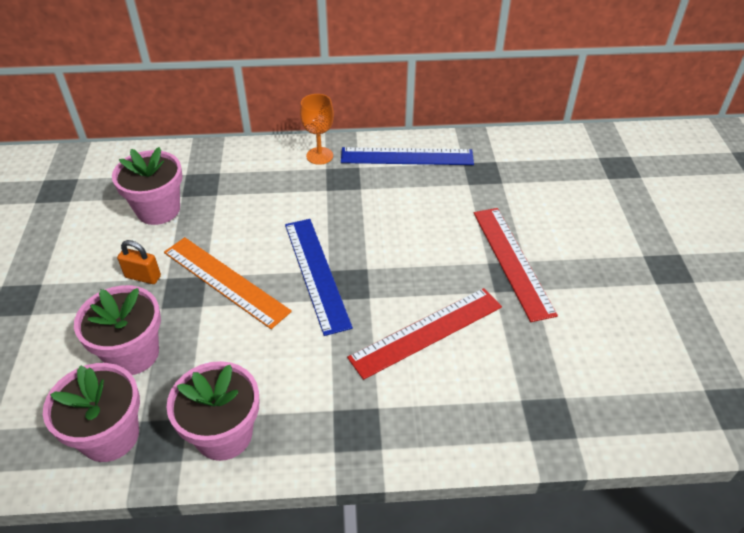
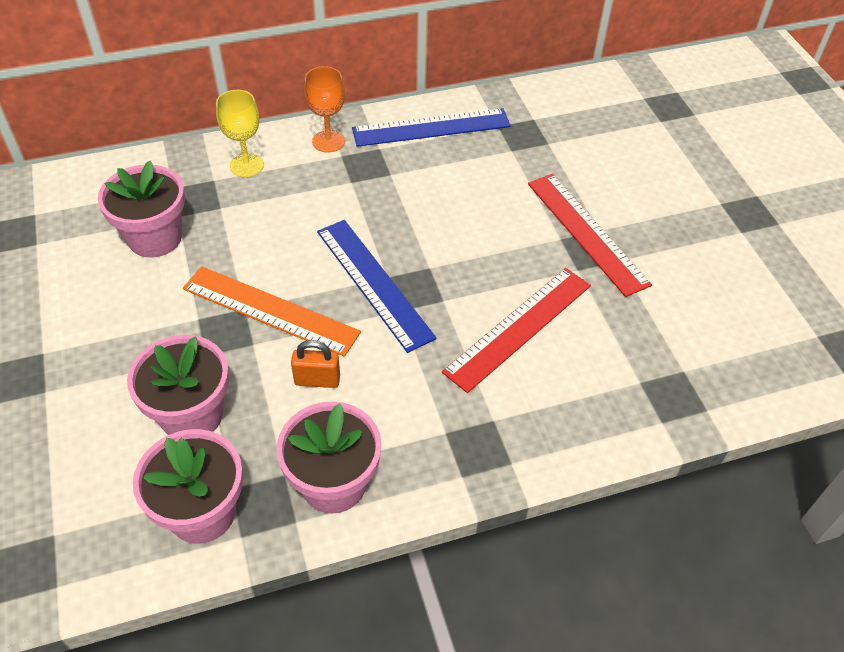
camera: 15 degrees left, 5 degrees up
(143, 277) = (168, 322): orange padlock -> orange padlock (317, 380)
(249, 165) = (247, 165): none -> yellow goblet

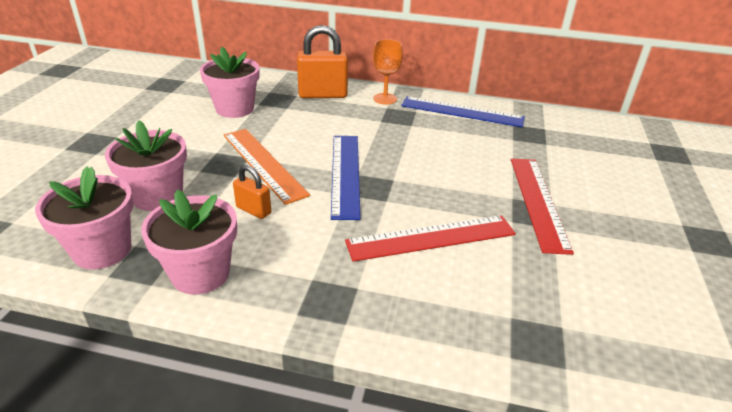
camera: 30 degrees right, 15 degrees down
(247, 165) = (323, 95): yellow goblet -> orange padlock

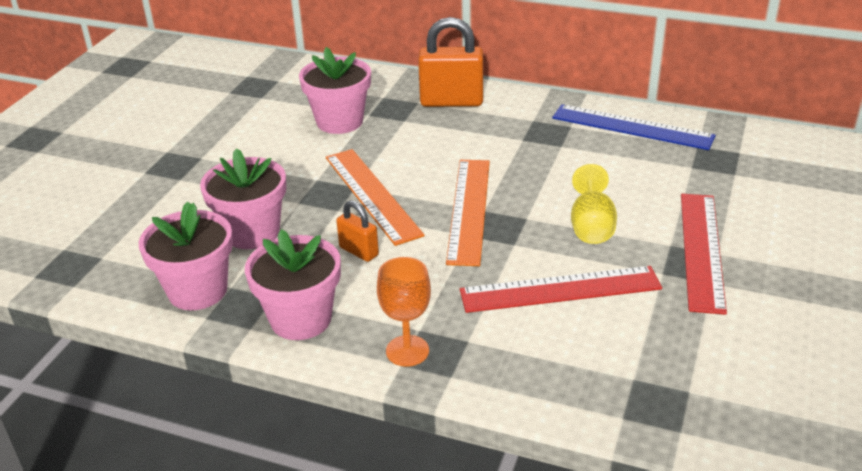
camera: 10 degrees right, 0 degrees up
(345, 174) = (469, 210): blue ruler -> orange ruler
(385, 99) = (532, 108): orange goblet -> orange goblet (407, 351)
(446, 185) = (591, 226): none -> yellow goblet

